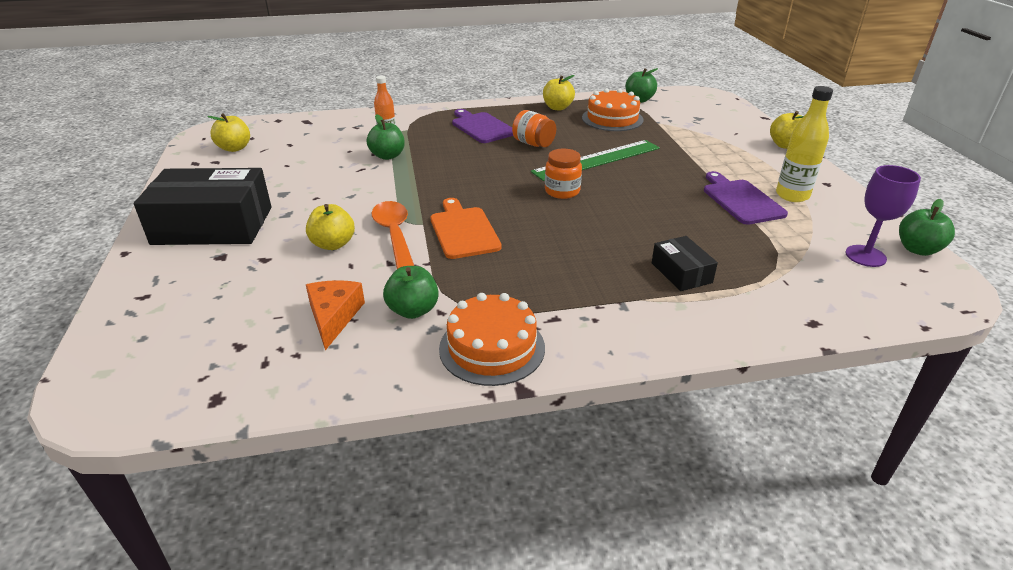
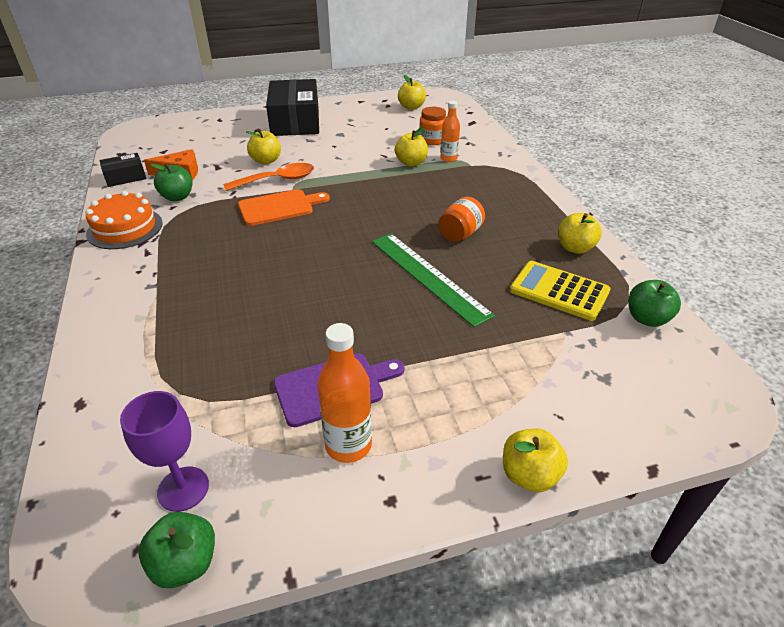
camera: 85 degrees right, 5 degrees up
(387, 156) = (411, 163): green apple -> yellow apple
(481, 127) = (493, 202): purple cutting board -> none
(562, 191) = (350, 254): orange jar -> orange jar (432, 140)
(612, 119) = (559, 291): orange cake -> yellow calculator
(681, 273) = (188, 322): black box -> black box (125, 177)
(792, 195) = (348, 445): yellow bottle -> orange bottle

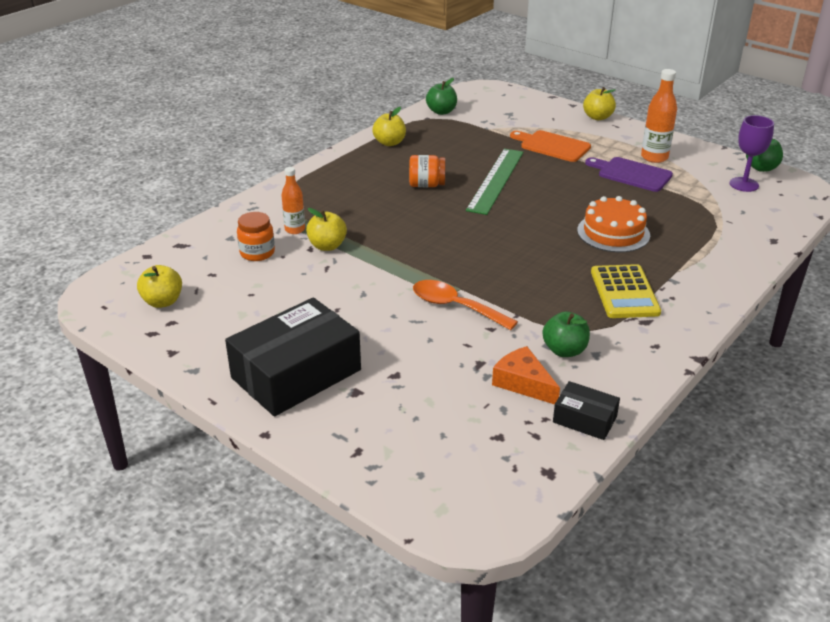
camera: 125 degrees left, 5 degrees down
(125, 228) = (647, 346): orange cake -> orange cake (613, 233)
(266, 161) = (425, 337): yellow apple -> none
(279, 207) = (498, 280): orange cutting board -> orange cutting board (552, 146)
(559, 291) = (449, 138): yellow calculator -> yellow calculator (624, 292)

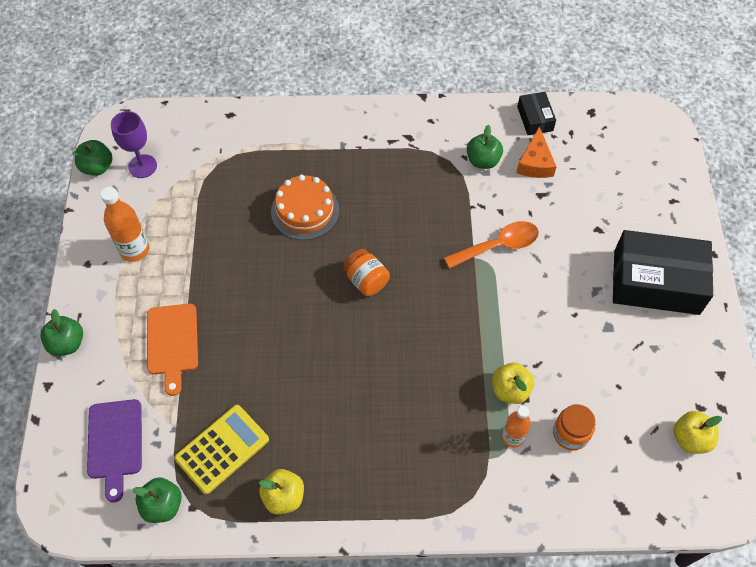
camera: 130 degrees left, 25 degrees up
(426, 185) = (343, 393): orange jar -> orange jar (366, 280)
(456, 307) = (498, 246): orange spoon -> orange spoon turned 105 degrees counterclockwise
(496, 180) = (285, 344): green ruler -> none
(597, 117) = (67, 343): yellow apple -> green apple
(624, 292) = (384, 164): yellow calculator -> yellow calculator (222, 449)
(631, 174) = (185, 250): purple cutting board -> purple cutting board (115, 443)

